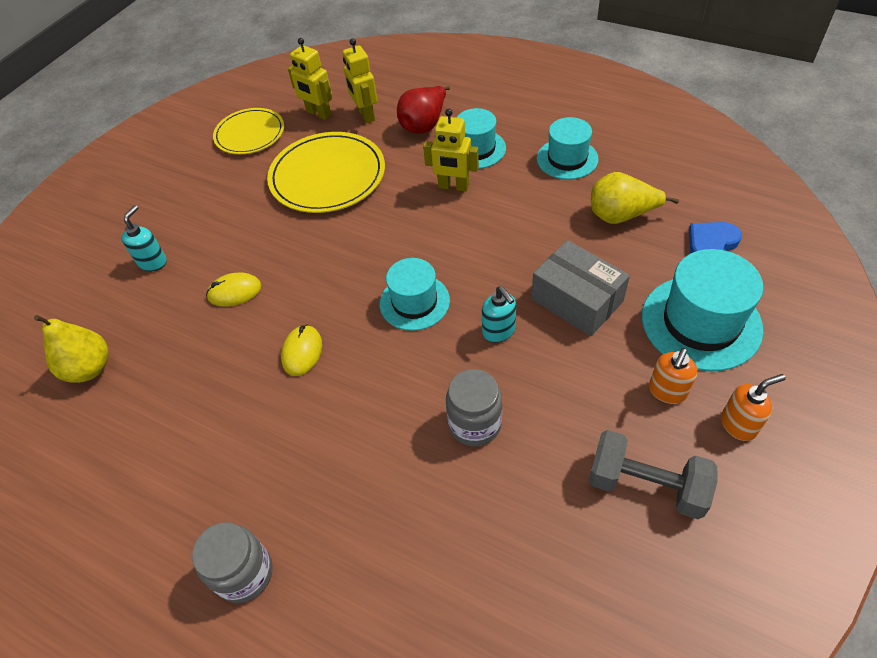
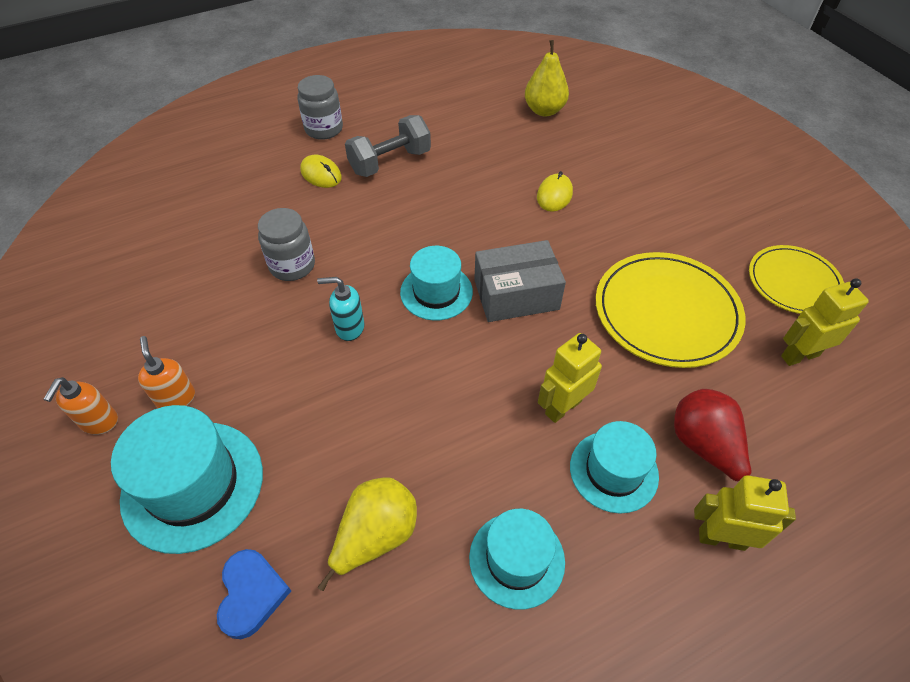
camera: 120 degrees right, 0 degrees up
(153, 262) = (632, 163): turquoise soap dispenser -> none
(302, 352) = (454, 207): yellow mouse -> yellow mouse (321, 174)
(365, 115) = (767, 399): yellow robot -> yellow robot (721, 538)
(576, 300) = (320, 405): grey box -> grey box (516, 294)
(646, 485) = (142, 326): grey dumbbell -> grey dumbbell (390, 162)

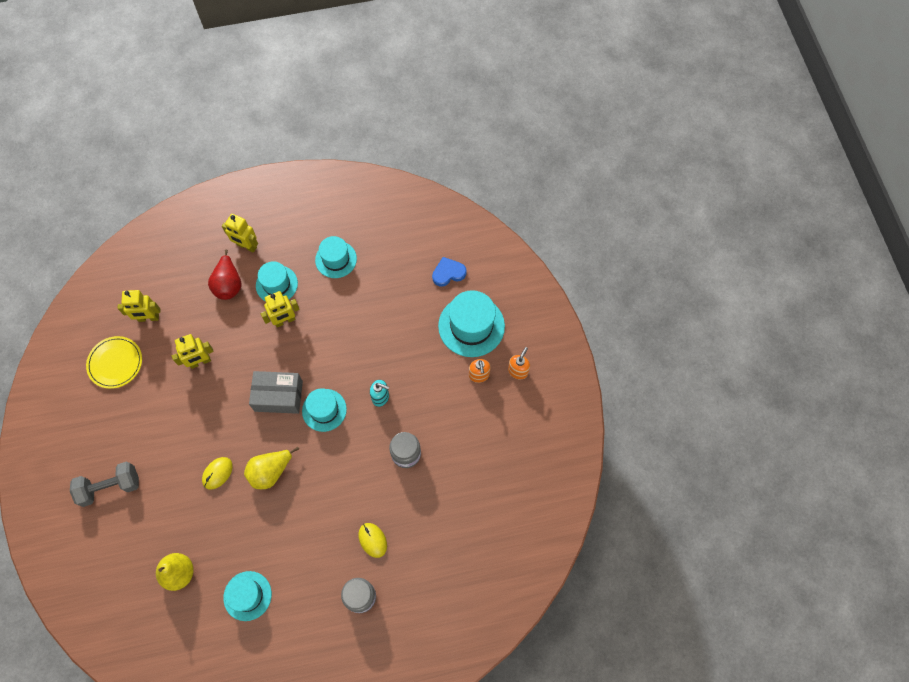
camera: 165 degrees left, 15 degrees up
(251, 594) = (448, 273): blue heart -> blue heart turned 60 degrees clockwise
(376, 536) = (392, 283): yellow pear -> yellow pear (270, 472)
(390, 162) = (319, 540): grey dumbbell -> grey dumbbell (110, 487)
(457, 108) = (247, 595): none -> turquoise hat
(666, 312) = (200, 362): yellow plate -> yellow robot

